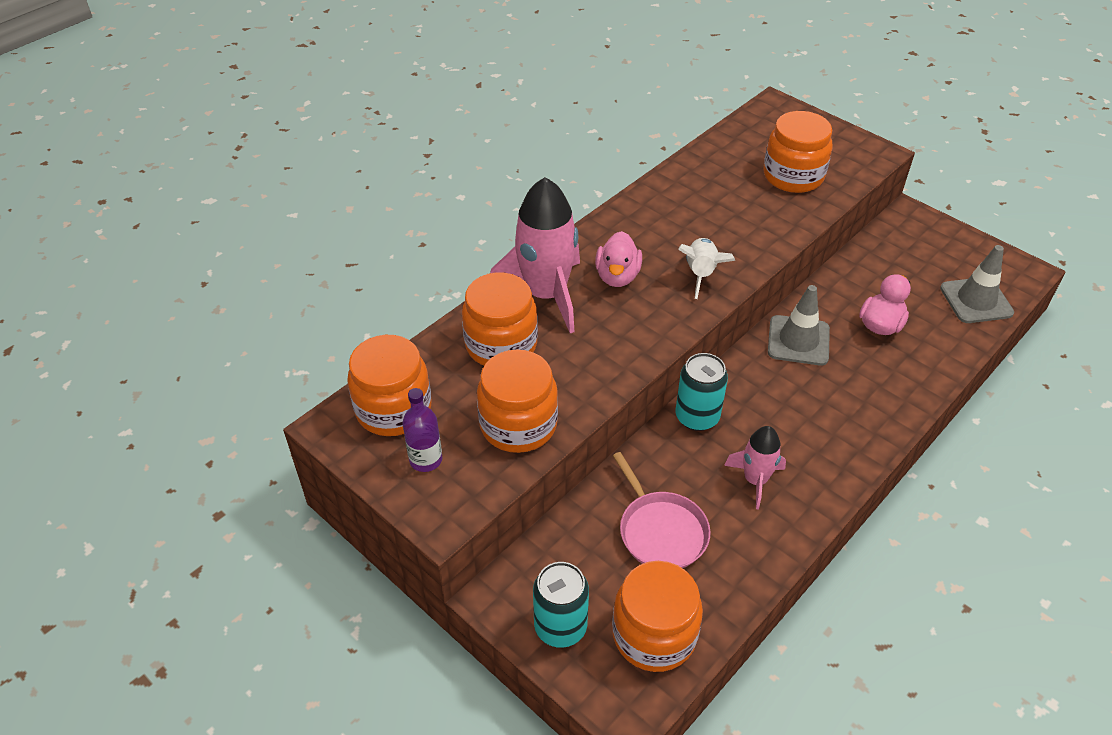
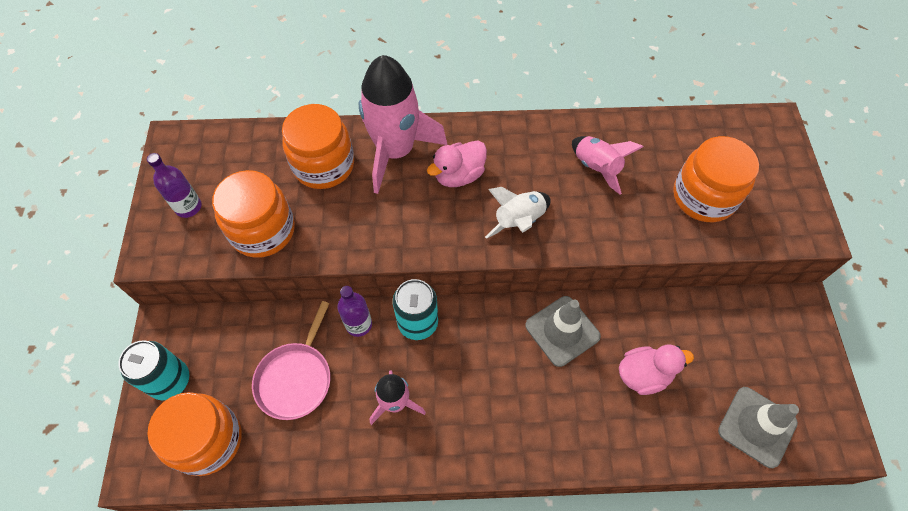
camera: 45 degrees right, 15 degrees up
(393, 409) = (214, 157): orange jar -> none
(655, 455) = (359, 324): none -> purple bottle
(704, 205) = (596, 168): none -> pink rocket

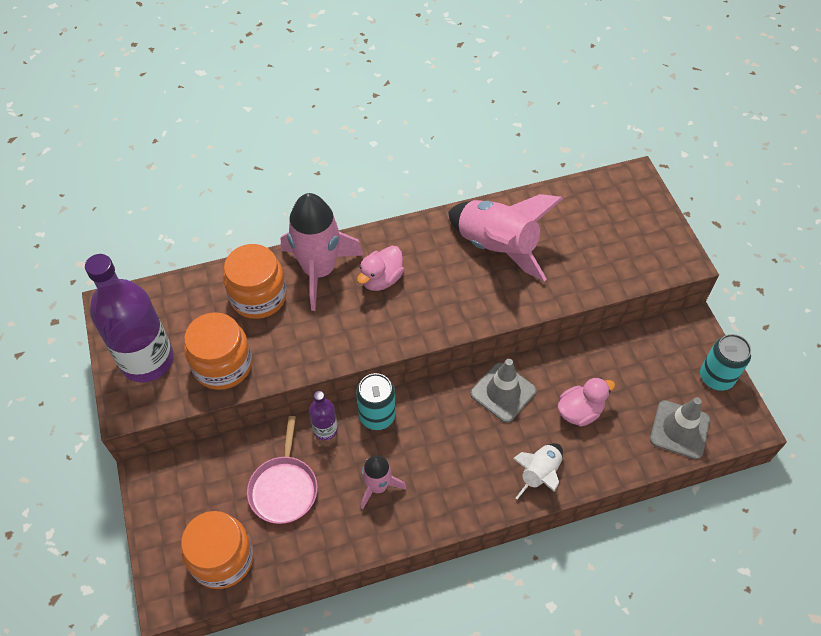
camera: 15 degrees left, 5 degrees down
(170, 381) = (170, 519): turquoise can -> turquoise can (716, 377)
(188, 207) = (147, 360): purple bottle -> purple bottle, size x2.16
(519, 221) = (444, 306): white rocket -> white rocket (539, 474)
(596, 168) = (497, 247): pink rocket -> pink rocket, size x1.84
(703, 197) = (591, 252): orange jar -> none

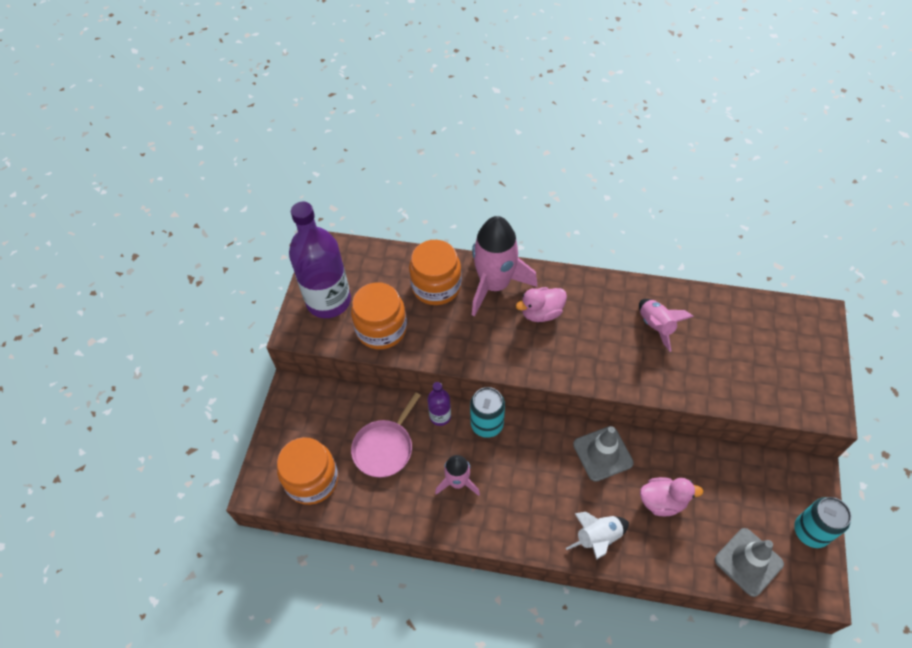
camera: 30 degrees right, 0 degrees up
(497, 247) = (656, 326): pink rocket -> pink rocket, size x0.54

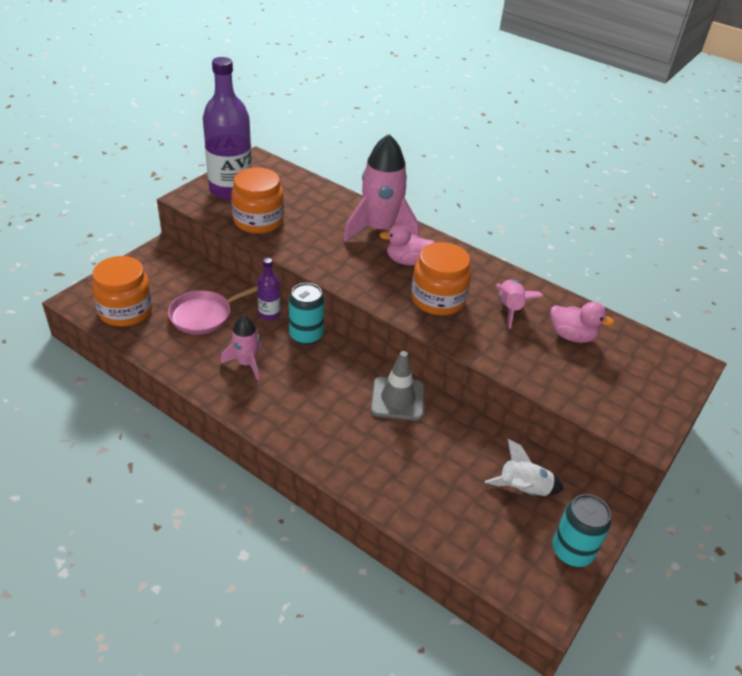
camera: 20 degrees right, 15 degrees down
(436, 286) = (328, 212): orange jar -> orange jar (438, 299)
(598, 538) = (343, 458): white rocket -> white rocket (523, 490)
(662, 501) = (429, 459): pink duck -> pink duck (572, 336)
(748, 562) = (484, 545): grey traffic cone -> none

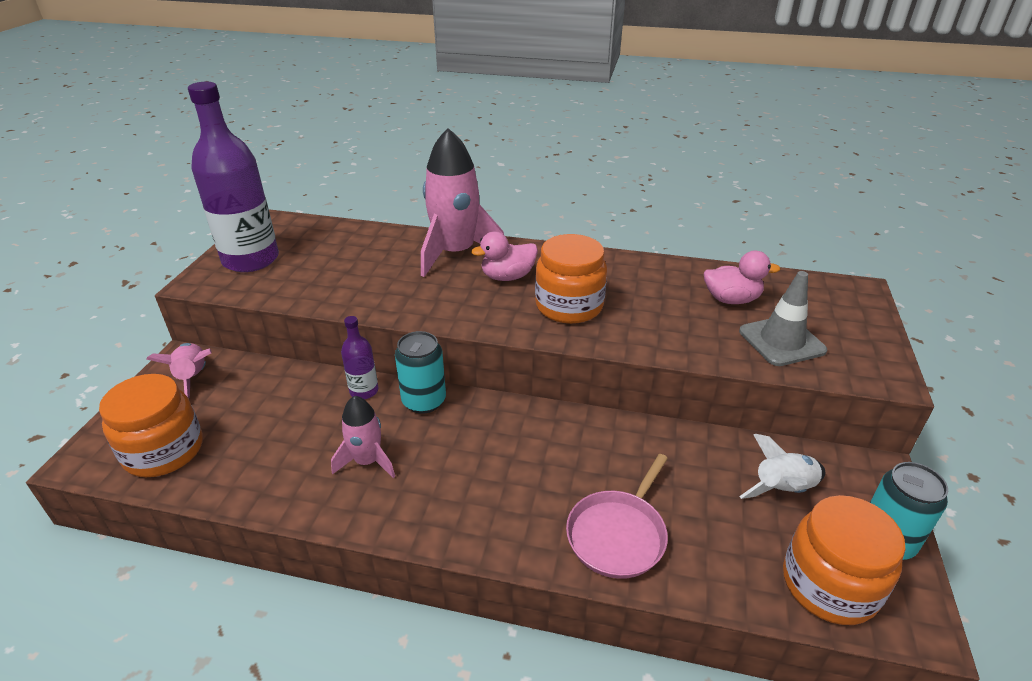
camera: 20 degrees left, 5 degrees down
(204, 315) = (278, 420): pink pan -> pink pan (618, 534)
(258, 221) = (305, 283): orange jar -> orange jar (829, 585)
(397, 399) = (577, 437): grey traffic cone -> grey traffic cone (781, 341)
(510, 308) = (650, 292): pink rocket -> pink rocket (193, 378)

